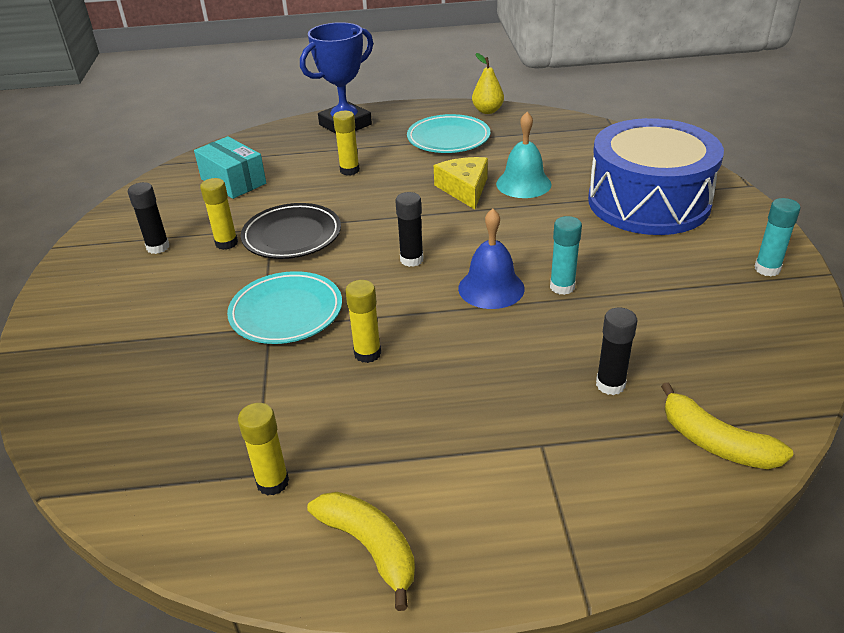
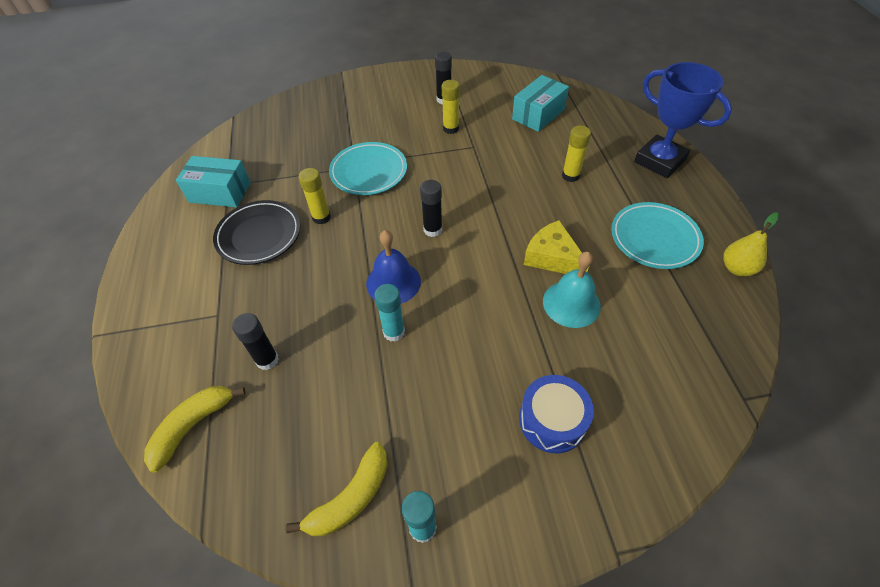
camera: 85 degrees right, 15 degrees up
(273, 482) = (220, 192): yellow glue stick -> turquoise box
(292, 236) = (462, 159): black plate -> black plate (259, 235)
(370, 547) = (164, 237): yellow banana -> yellow banana (350, 498)
(464, 189) = (552, 257): yellow cheese -> yellow cheese turned 120 degrees counterclockwise
(648, 202) = (552, 420): blue drum -> blue drum, size x0.49

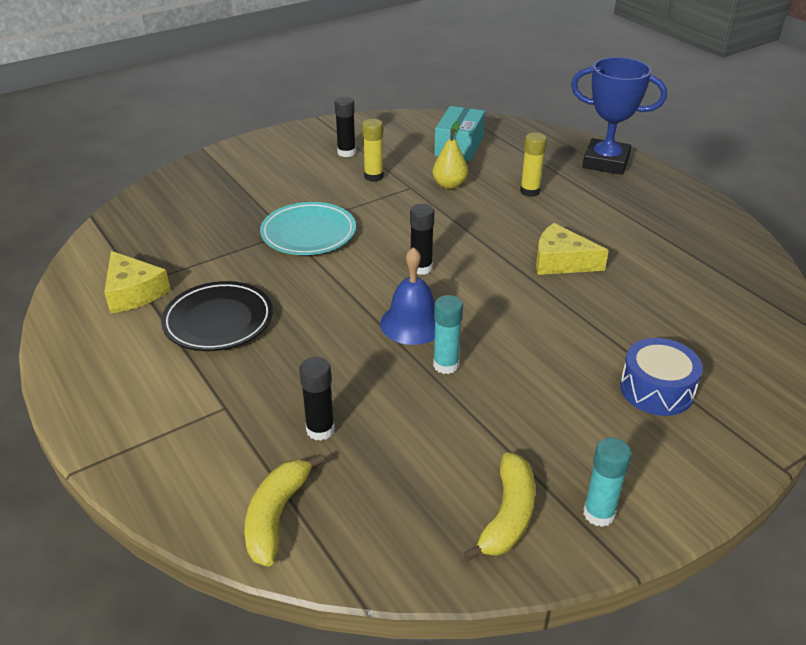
camera: 25 degrees left, 15 degrees down
(220, 192) = (133, 292): turquoise box -> yellow cheese
(321, 217) = (284, 286): yellow glue stick -> none
(571, 303) = (606, 294): turquoise bell -> none
(654, 238) = (645, 224): turquoise plate -> none
(737, 268) = (732, 230): yellow pear -> yellow pear (449, 185)

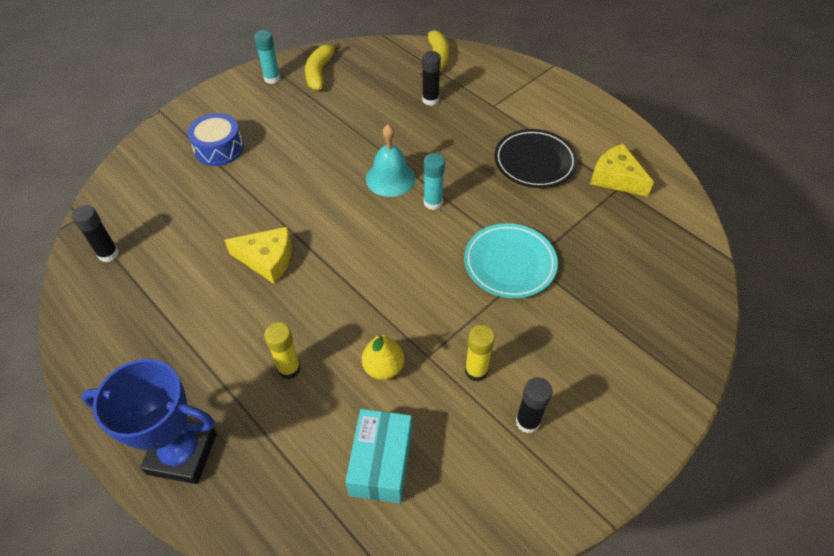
camera: 170 degrees right, 15 degrees up
(412, 323) = (390, 178): blue bell -> turquoise bell
(421, 268) = (394, 234): black glue stick -> black glue stick (108, 254)
(446, 365) = (361, 148): turquoise glue stick -> turquoise glue stick (433, 202)

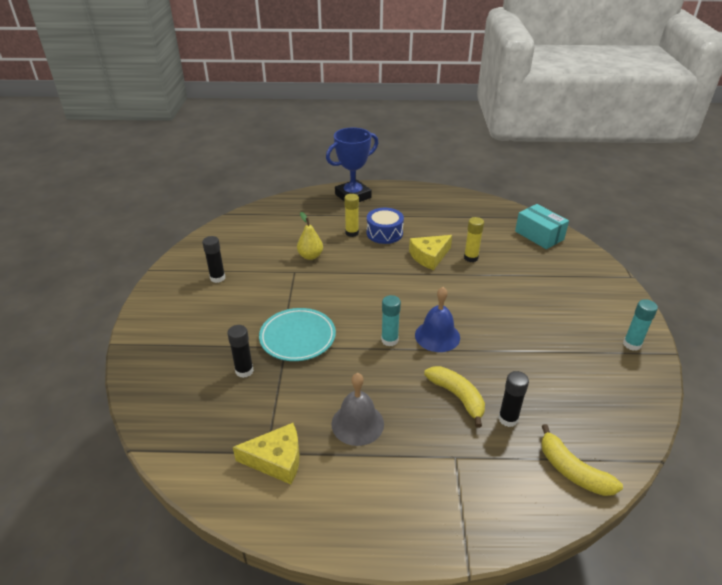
camera: 135 degrees right, 15 degrees down
(108, 254) = (498, 216): black glue stick -> black glue stick (244, 371)
(219, 149) = (556, 282): blue drum -> blue drum (384, 233)
(319, 72) = (618, 375): yellow banana -> yellow banana (457, 397)
(381, 463) = (272, 233): turquoise box -> turquoise box (539, 235)
(390, 178) = (437, 336): turquoise bell -> blue bell
(476, 371) = (263, 280): yellow glue stick -> yellow glue stick (471, 258)
(534, 162) = (357, 423): black plate -> grey bell

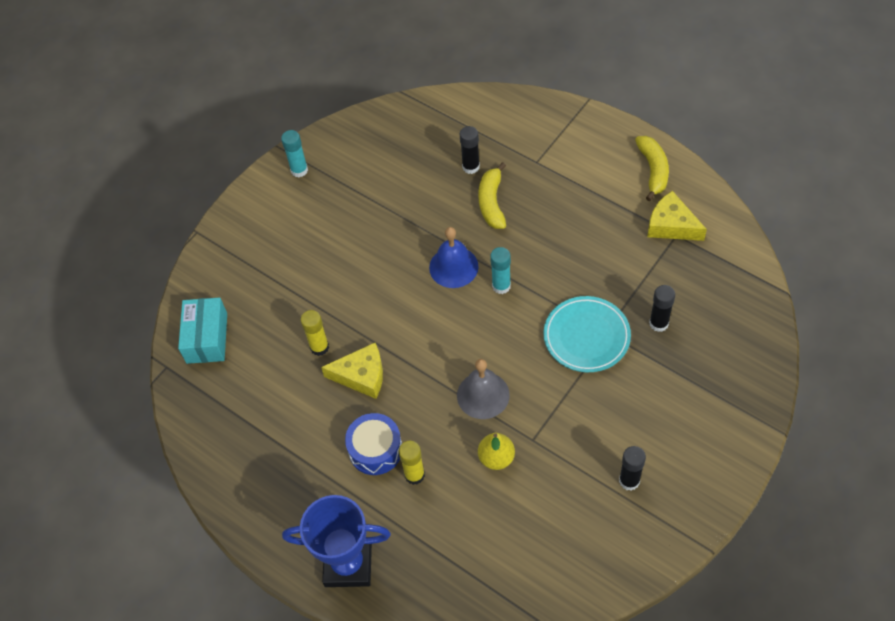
camera: 140 degrees left, 20 degrees up
(357, 423) = (590, 222): grey bell -> grey bell (483, 395)
(572, 471) = (465, 114): yellow banana -> yellow banana (653, 170)

